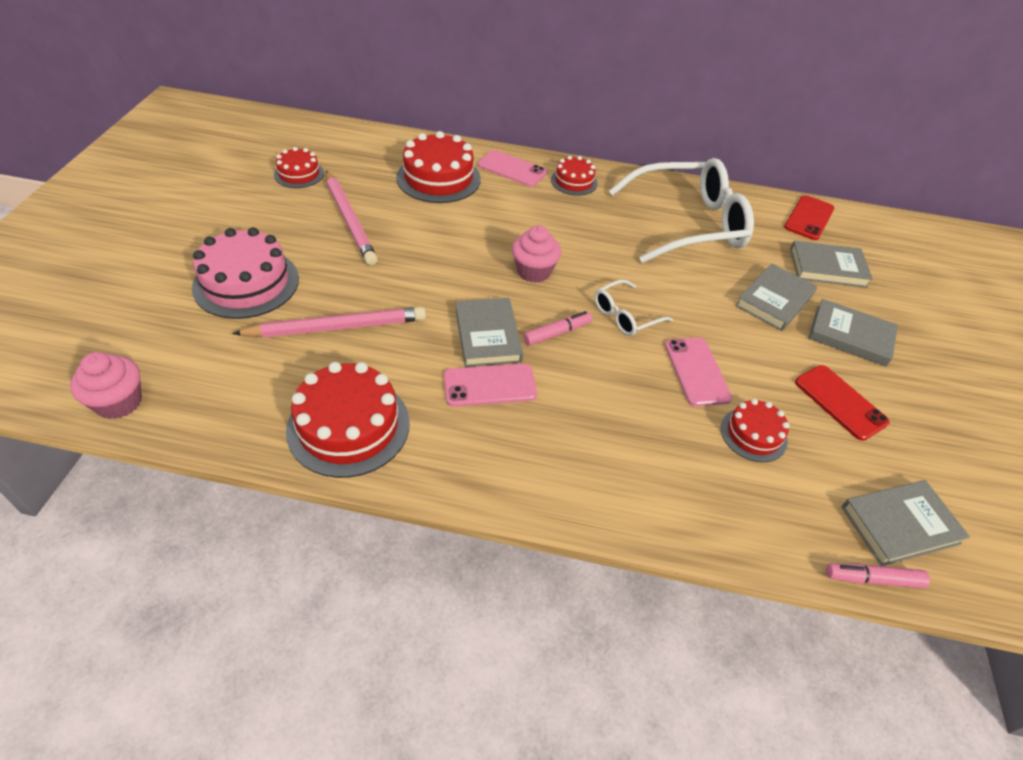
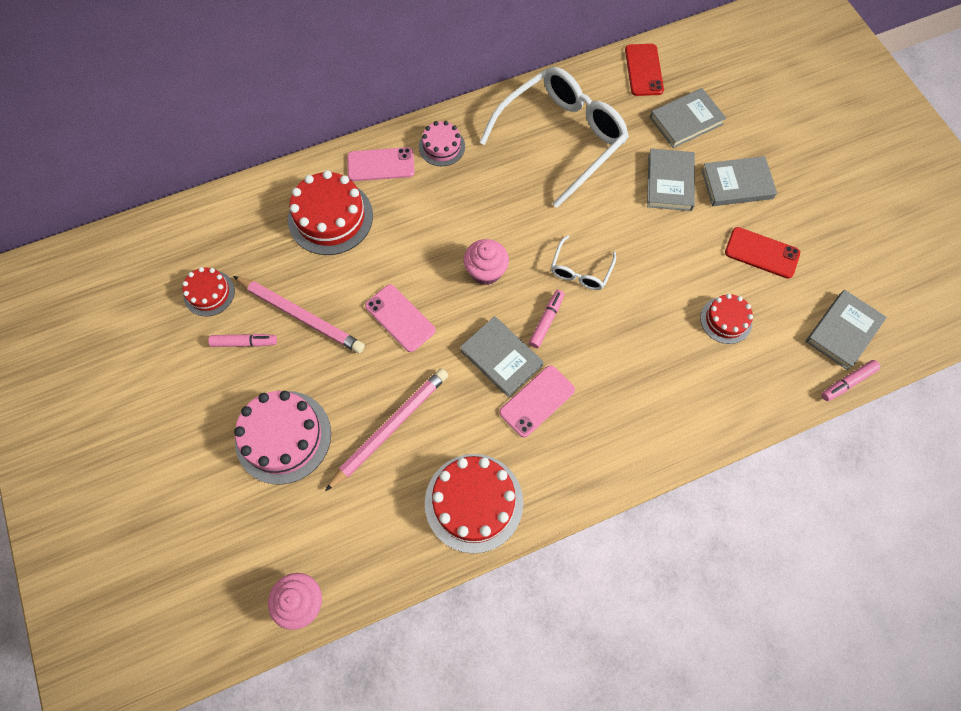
camera: 30 degrees left, 20 degrees up
(289, 213) = (244, 342): none -> pink marker
(574, 181) = (442, 146): red cake -> pink cake
(697, 371) = (660, 290): pink phone -> pink phone (400, 318)

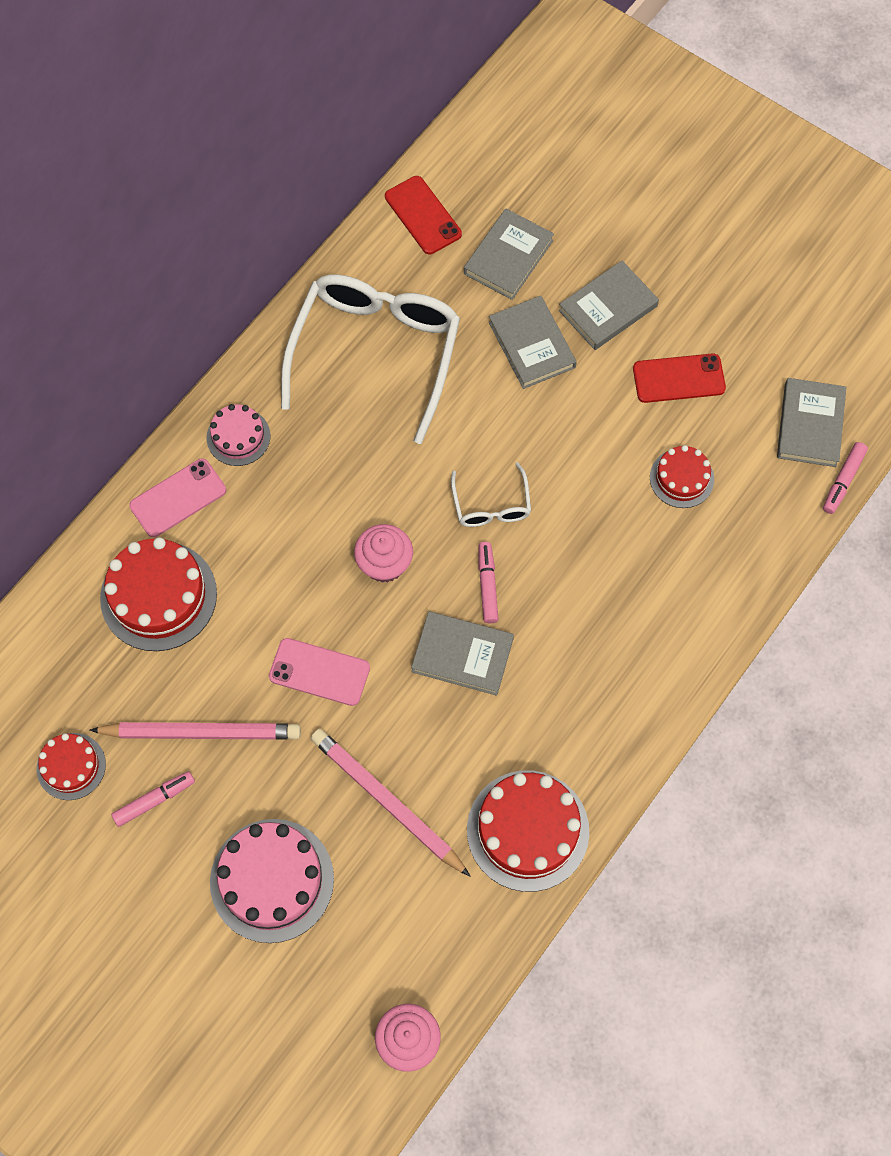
camera: 30 degrees left, 0 degrees up
(390, 427) = (387, 801): pink pencil -> pink pencil turned 60 degrees counterclockwise
(537, 401) = (530, 682): pink phone -> none

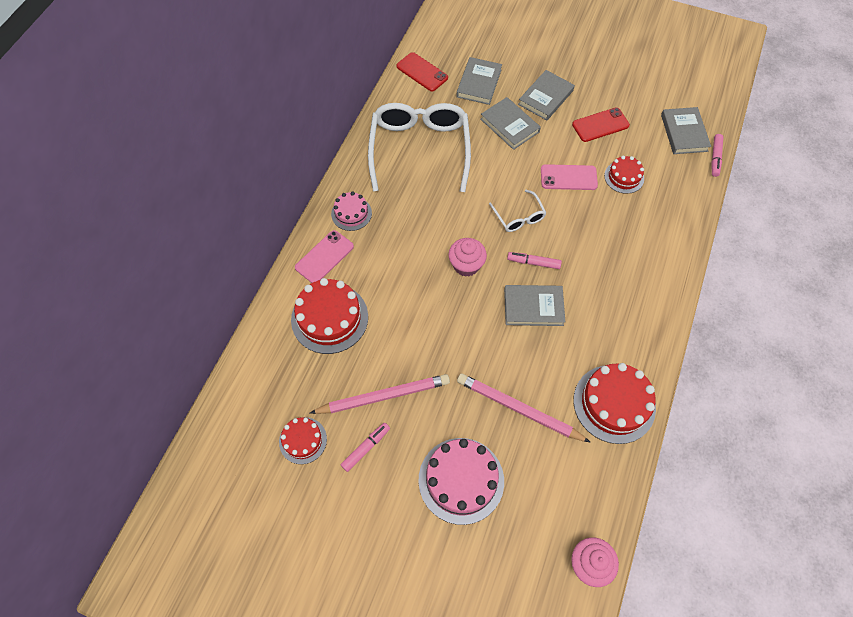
camera: 15 degrees left, 5 degrees down
(319, 672) = (448, 339): pink phone -> pink phone (568, 177)
(487, 585) = (533, 262): pink marker -> pink marker turned 60 degrees counterclockwise

